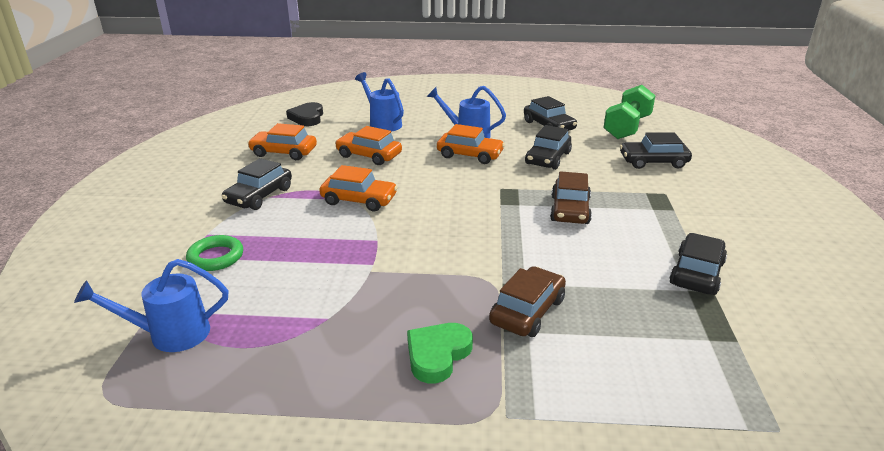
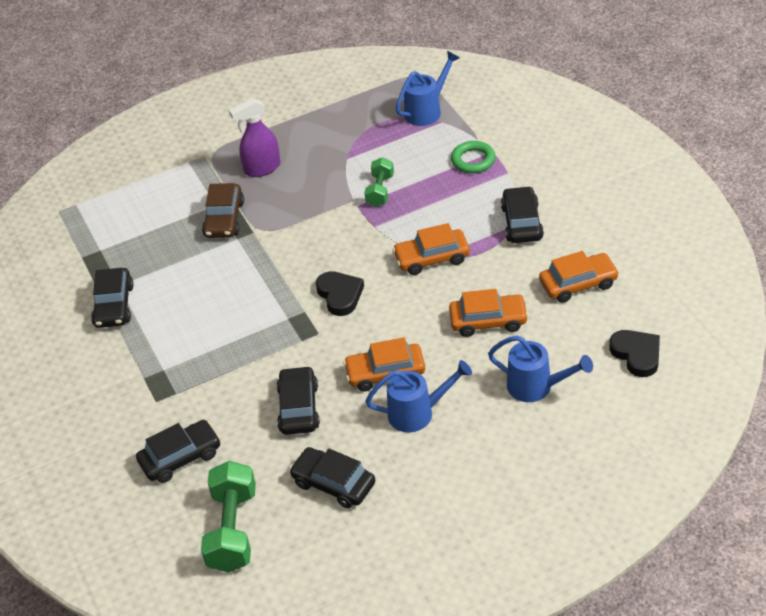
camera: 155 degrees right, 15 degrees up
(335, 268) = (380, 191): none -> green dumbbell
(437, 355) = (262, 168): green heart -> purple spray bottle
(460, 204) = (340, 295): none -> black heart
(570, 210) = (238, 333): brown car -> none

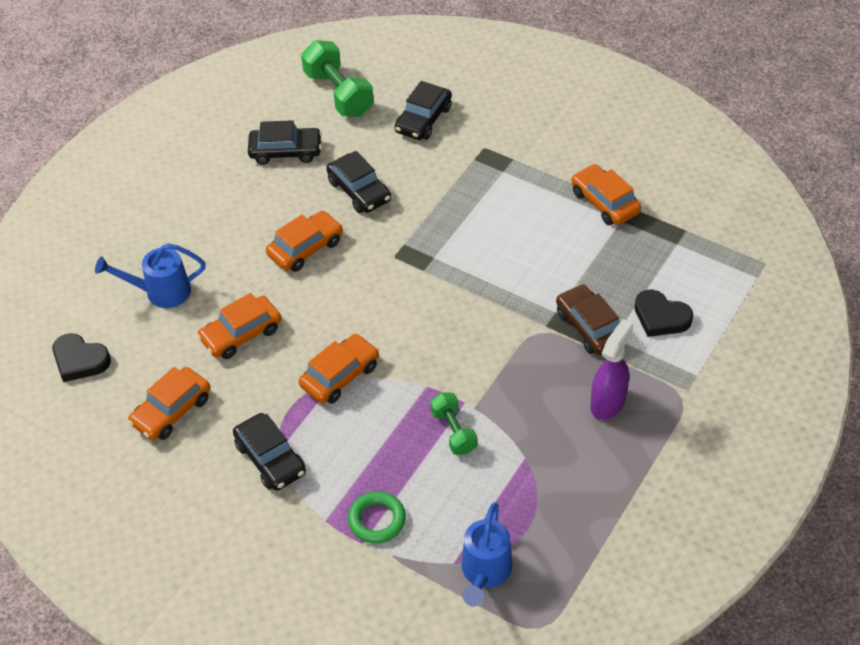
camera: 145 degrees right, 5 degrees up
(114, 305) = (604, 202): black car -> orange car
(340, 295) = (403, 299): black heart -> black heart (661, 317)
(417, 413) = (254, 228): blue watering can -> none

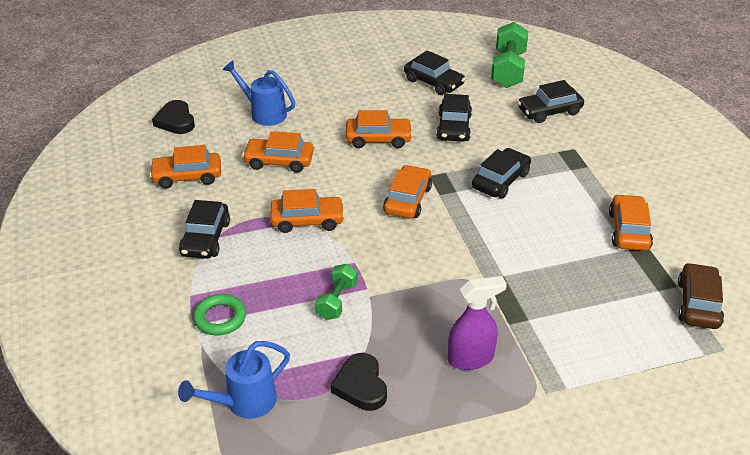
camera: 40 degrees right, 10 degrees down
(402, 294) = (407, 199): none -> orange car
(458, 221) = (500, 180): none -> black car
(589, 327) = (518, 301): brown car -> brown car (698, 304)
(661, 317) = (584, 330): black heart -> black heart (361, 386)

